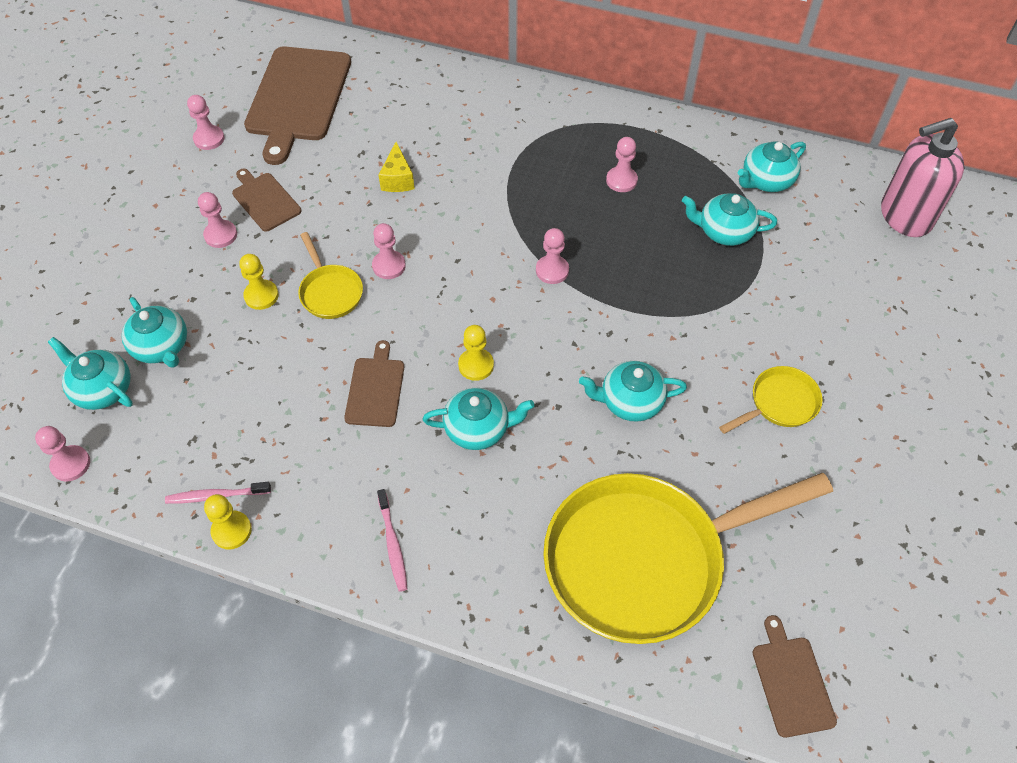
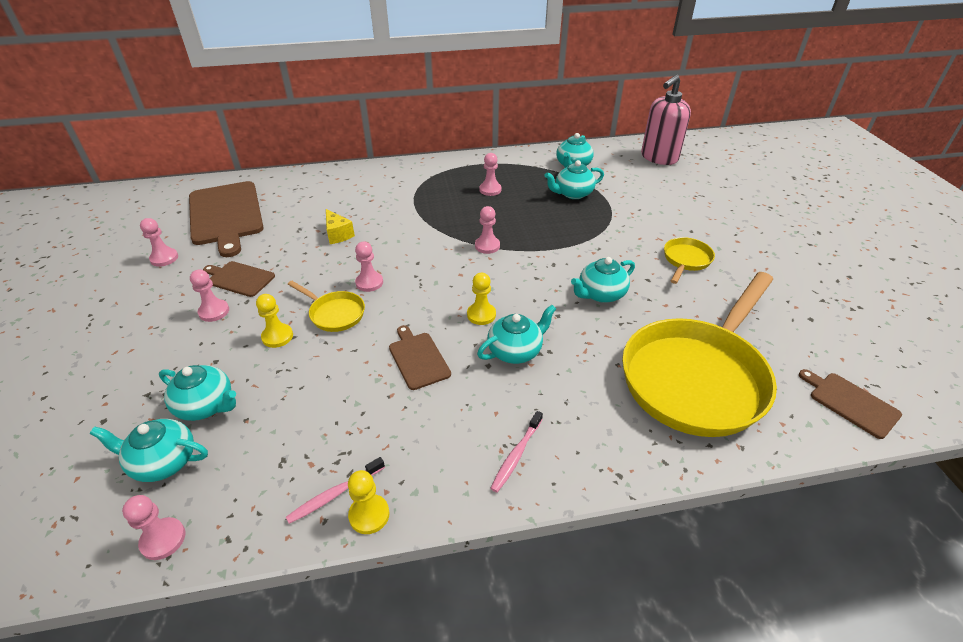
camera: 30 degrees left, 15 degrees down
(393, 544) = (516, 455): pink toothbrush -> pink toothbrush turned 75 degrees clockwise

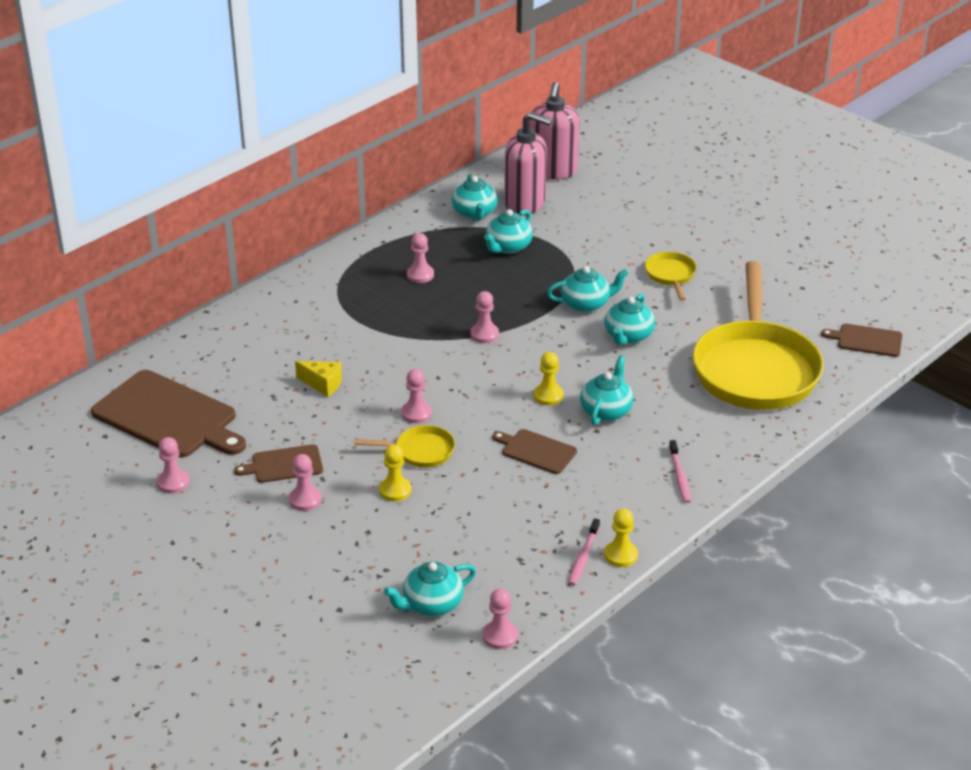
camera: 35 degrees left, 5 degrees down
(206, 405) = (410, 560): turquoise teapot -> turquoise teapot (586, 304)
(616, 171) = (525, 203): none -> pink soap dispenser

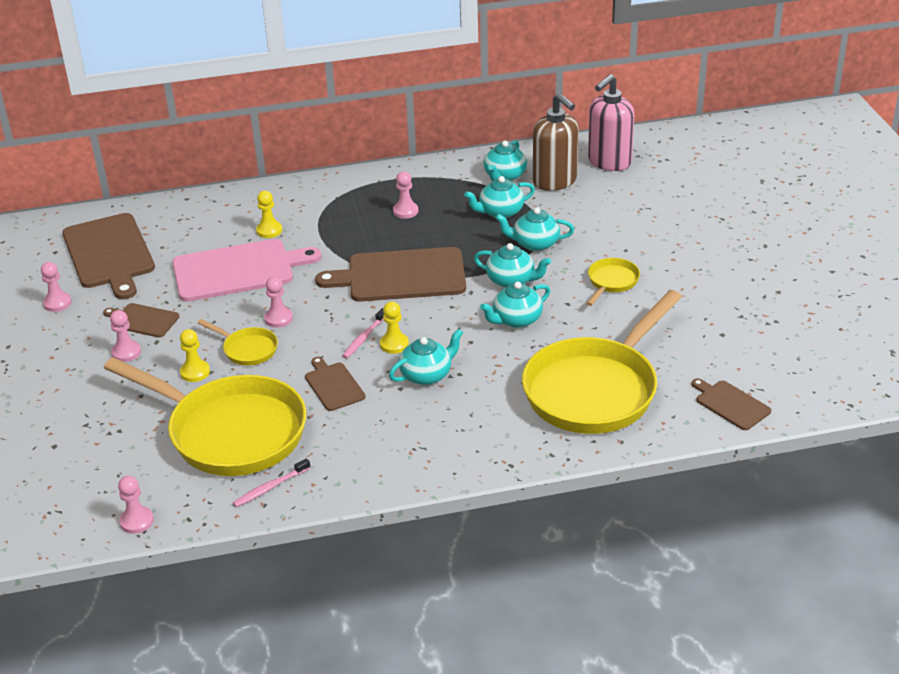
camera: 35 degrees right, 0 degrees up
(323, 384) = (238, 270): yellow cheese -> pink cutting board
(431, 604) = (118, 472): turquoise teapot -> turquoise teapot (534, 243)
(484, 334) = (401, 276): pink pawn -> brown cutting board
(492, 527) = (230, 432): none -> yellow pan
(525, 203) = (555, 181): pink soap dispenser -> brown soap dispenser
(620, 555) = (300, 499): yellow pawn -> yellow pawn (269, 230)
(679, 476) = (423, 455): pink toothbrush -> pink toothbrush (364, 338)

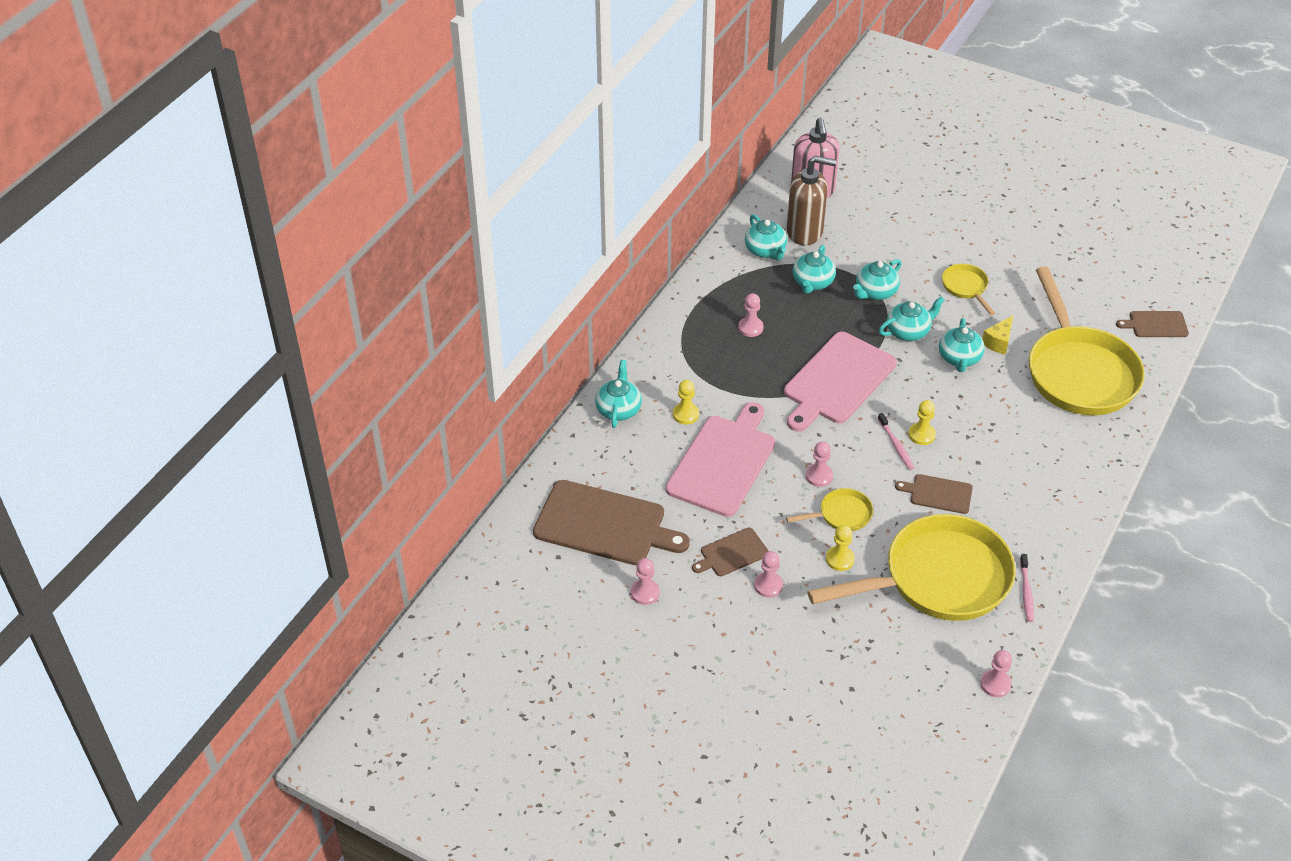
camera: 50 degrees left, 10 degrees up
(401, 276) = (837, 381): brown cutting board -> pink cutting board
(427, 375) = (976, 440): turquoise teapot -> turquoise teapot (618, 409)
(568, 329) = (998, 342): none -> yellow cheese

